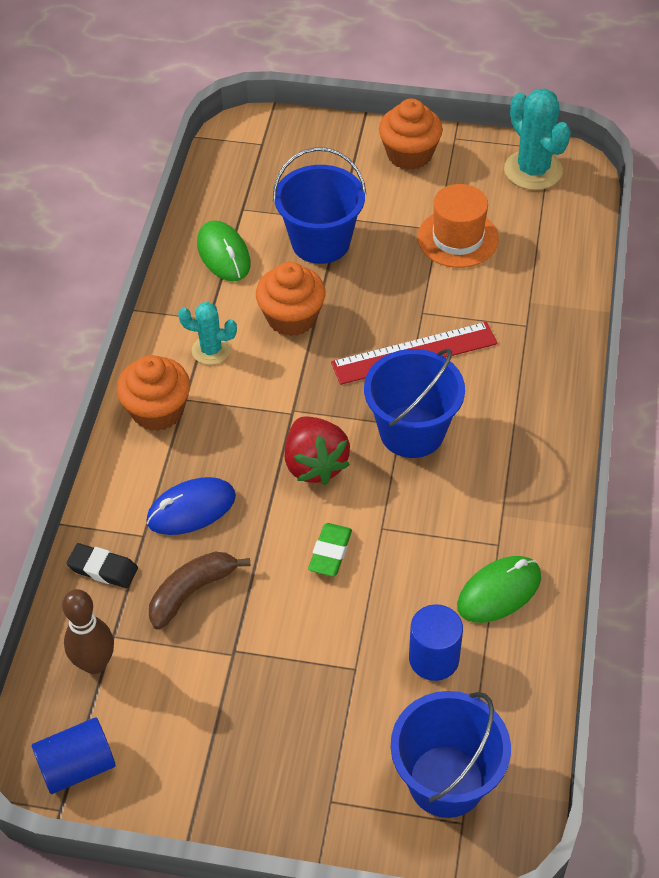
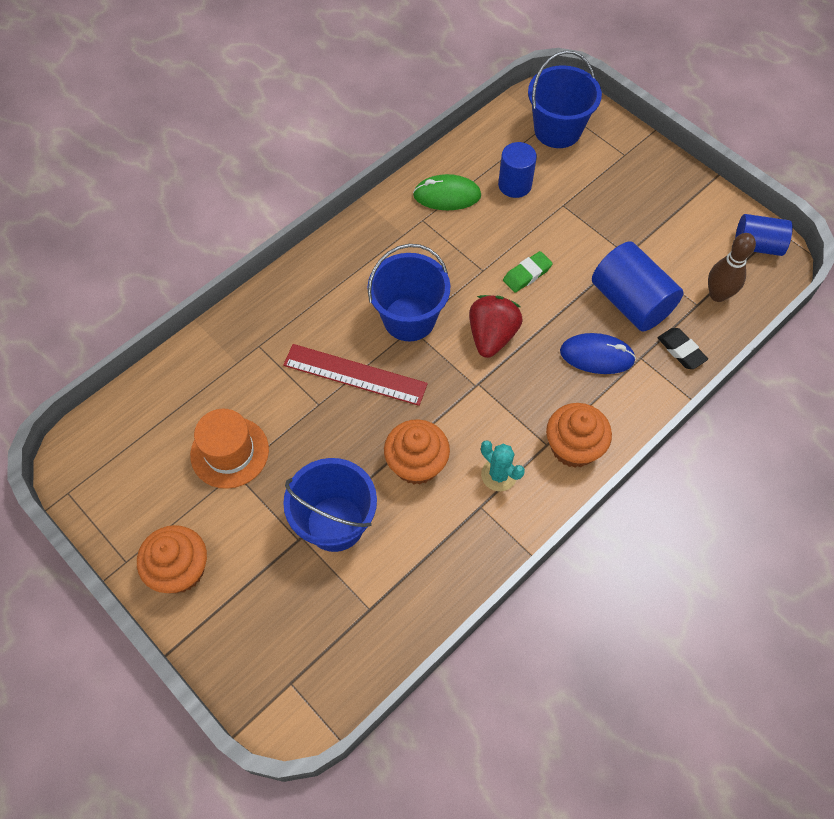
camera: 145 degrees left, 10 degrees up
(192, 592) = (631, 302): brown banana -> blue cylinder
(224, 254) = (422, 566): green mouse -> none
(533, 170) = (105, 478): turquoise cactus -> none

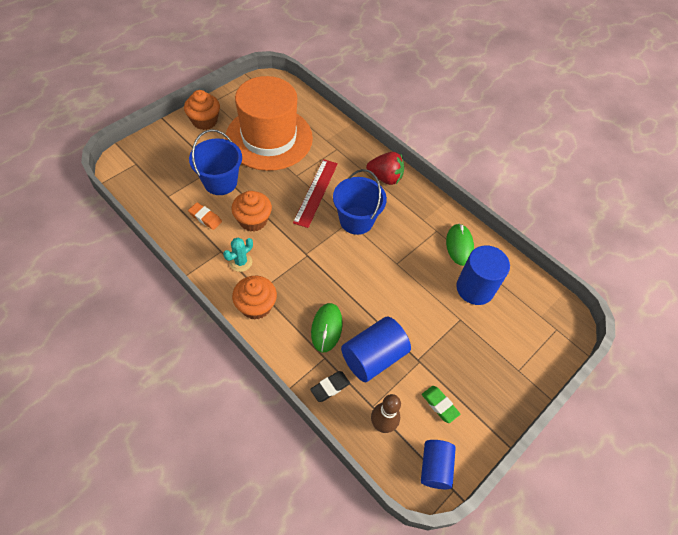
camera: 85 degrees right, 5 degrees down
(229, 452) = (269, 138): orange hat -> orange hat, size x2.02
(414, 539) = (205, 218): none -> orange eraser
(492, 336) = (343, 265): red strawberry -> red strawberry (385, 177)
(514, 185) = (475, 288): blue cylinder -> blue cylinder, size x1.53
(527, 274) = (394, 290): green eraser -> green eraser (439, 405)
(557, 130) = (534, 322): blue bucket -> none
(597, 355) = (326, 328): blue mouse -> green mouse

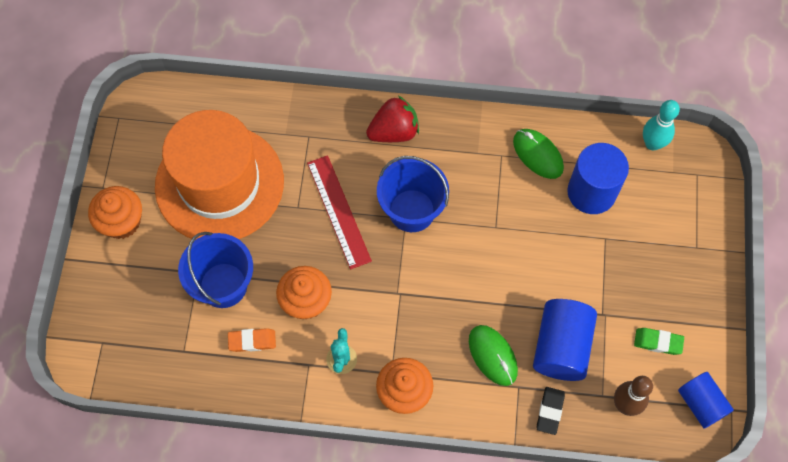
camera: 35 degrees left, 10 degrees up
(540, 291) = (652, 143): none -> turquoise bowling pin

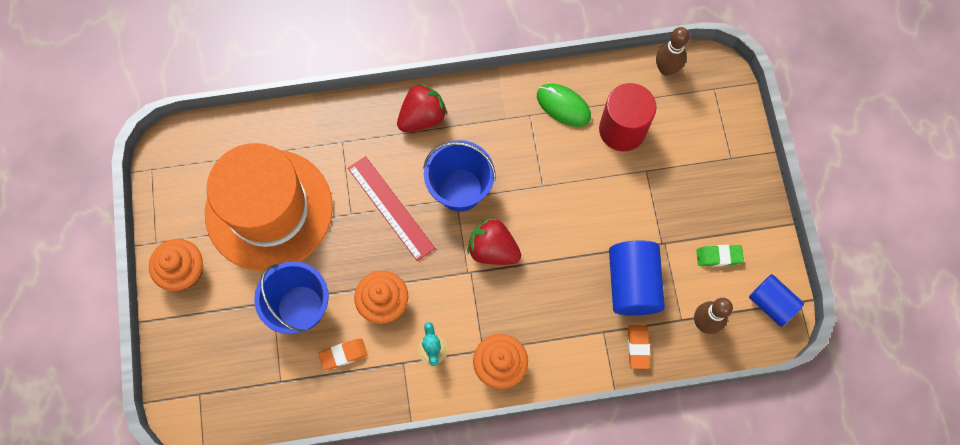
camera: 15 degrees left, 5 degrees up
(428, 277) = (493, 249): none -> red strawberry
(493, 355) = (572, 309): green mouse -> none
(550, 411) = (638, 347): black eraser -> orange eraser
(591, 192) = (622, 130): blue cylinder -> red cylinder
(652, 143) = (666, 69): turquoise bowling pin -> brown bowling pin

